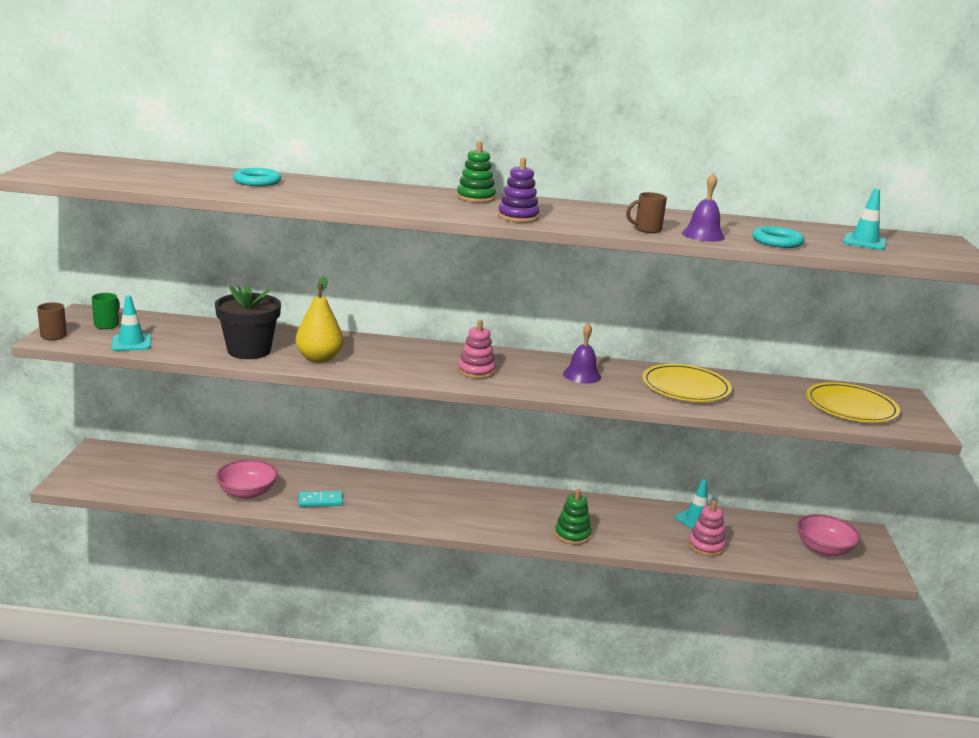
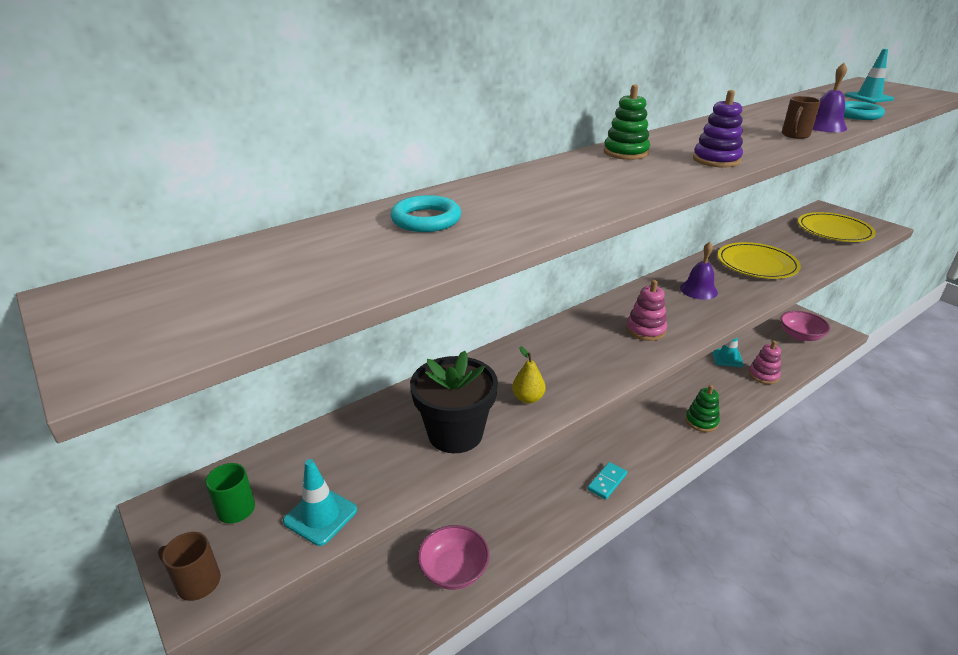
camera: 40 degrees left, 10 degrees up
(319, 359) = (528, 398): yellow pear -> yellow pear, size x0.58
(320, 501) = (521, 527): turquoise domino -> turquoise domino (607, 482)

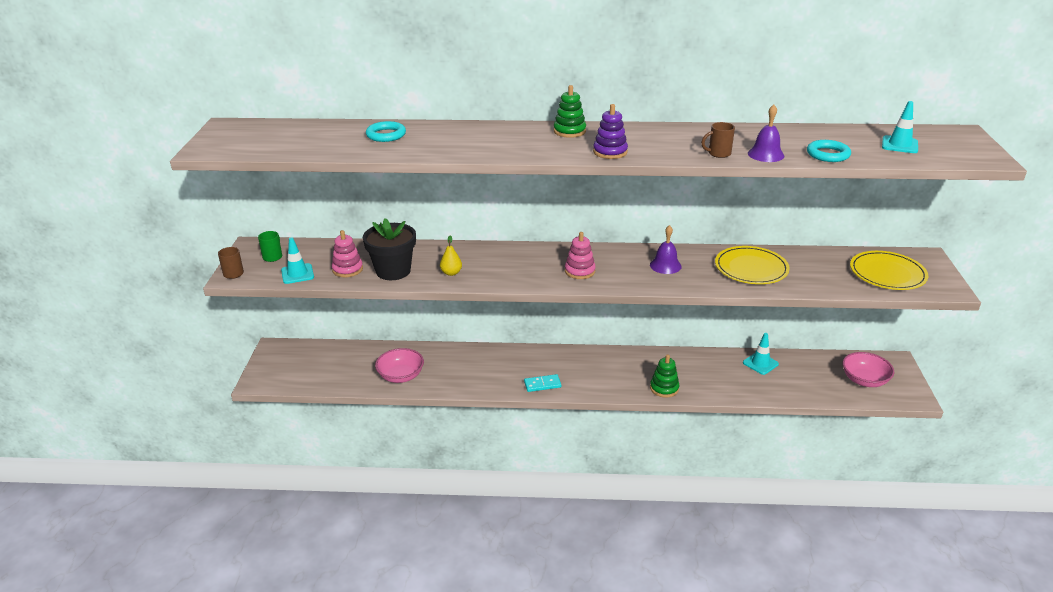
camera: 40 degrees right, 0 degrees up
(763, 375) = (771, 388): pink stacking toy -> pink stacking toy (347, 269)

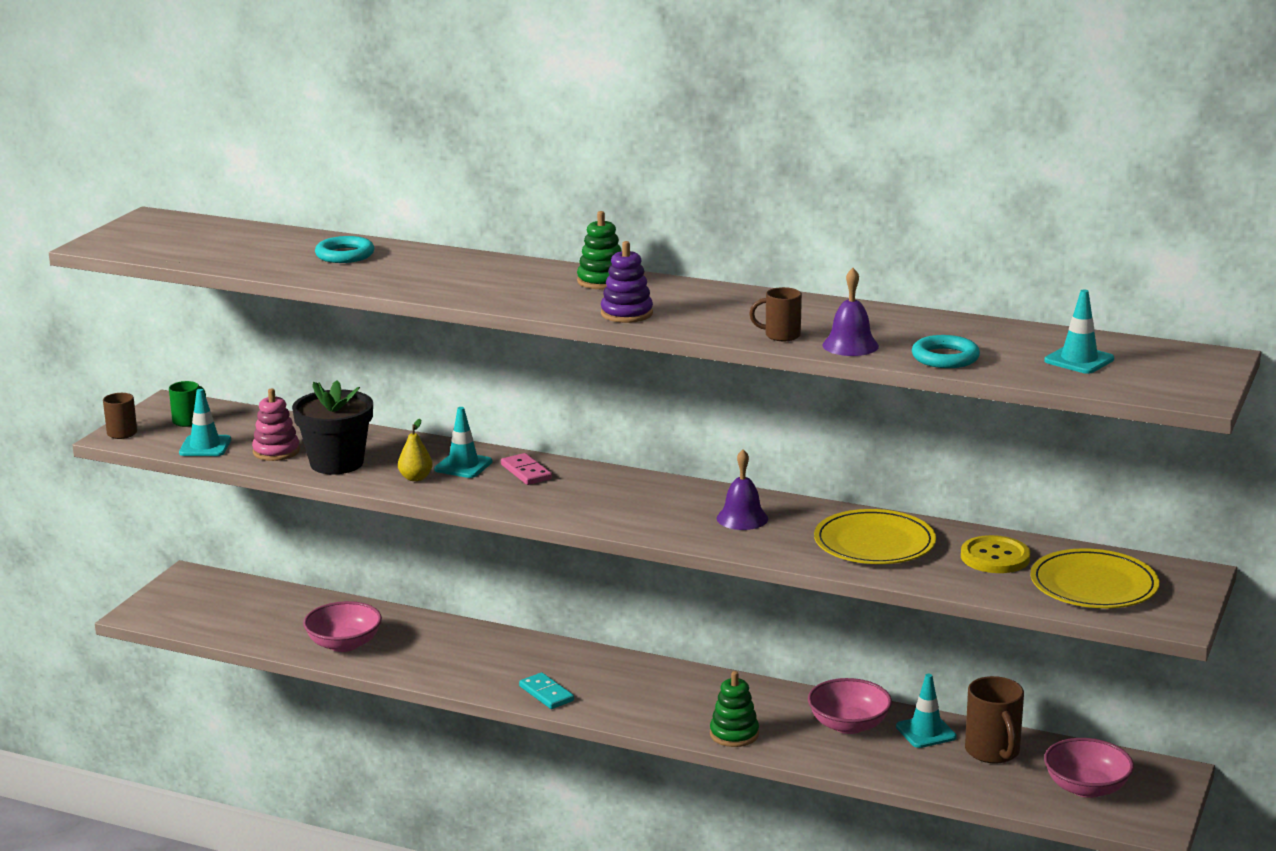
camera: 20 degrees right, 10 degrees down
(474, 259) = (463, 466): none -> turquoise traffic cone
(515, 256) = (526, 472): none -> pink domino
(542, 384) = (546, 693): turquoise domino -> turquoise domino turned 45 degrees clockwise
(580, 271) = (604, 505): pink stacking toy -> none
(718, 368) = (848, 725): none -> pink bowl
(802, 368) = (993, 752): none -> brown mug
(821, 265) = (995, 557): none -> yellow button

